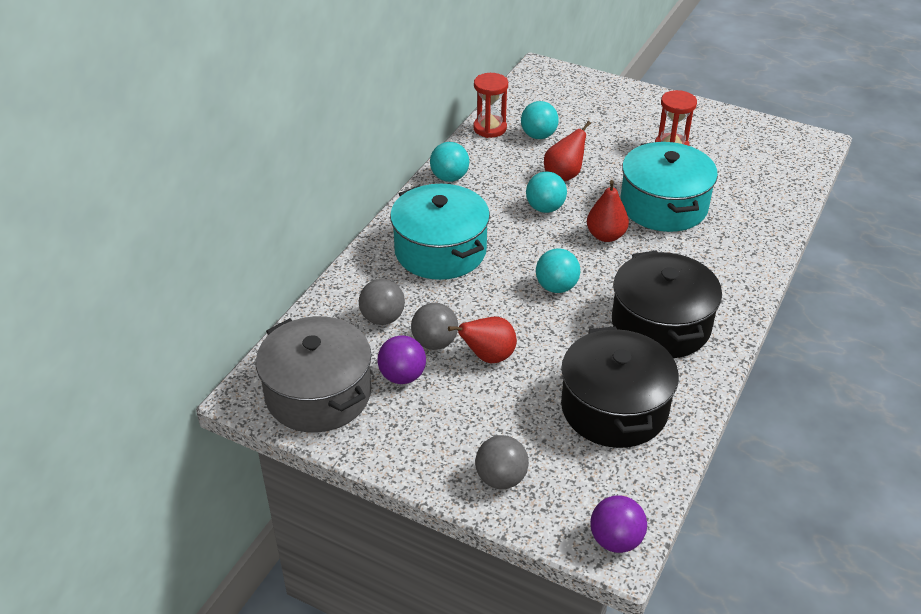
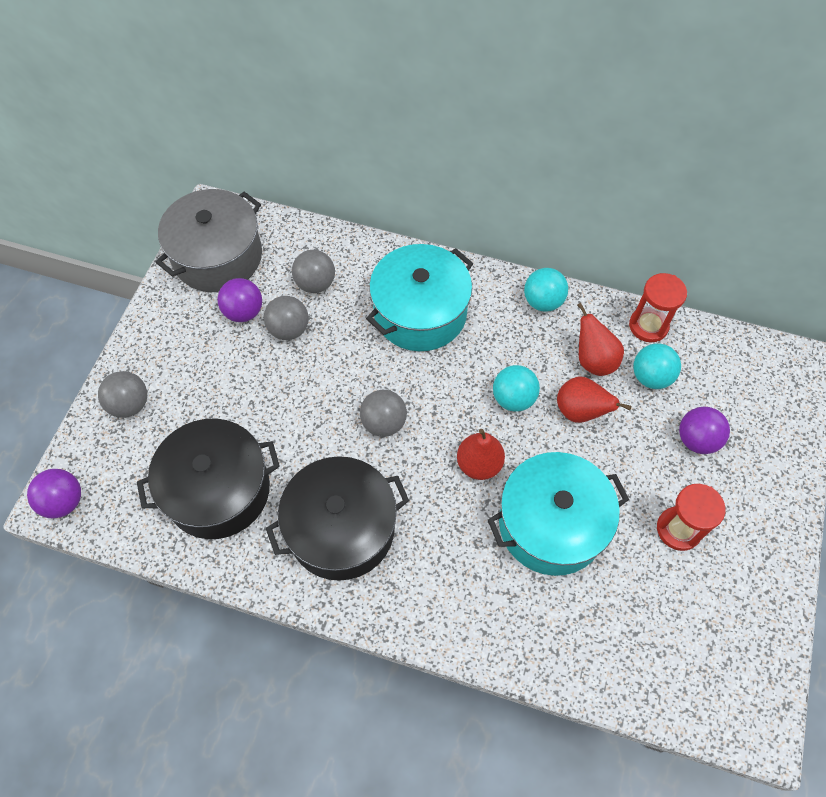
camera: 80 degrees right, 20 degrees up
(488, 357) = (275, 375): red pear -> red pear (593, 360)
(556, 287) = (384, 423): turquoise ball -> grey ball
(598, 125) = (696, 440): none -> purple ball

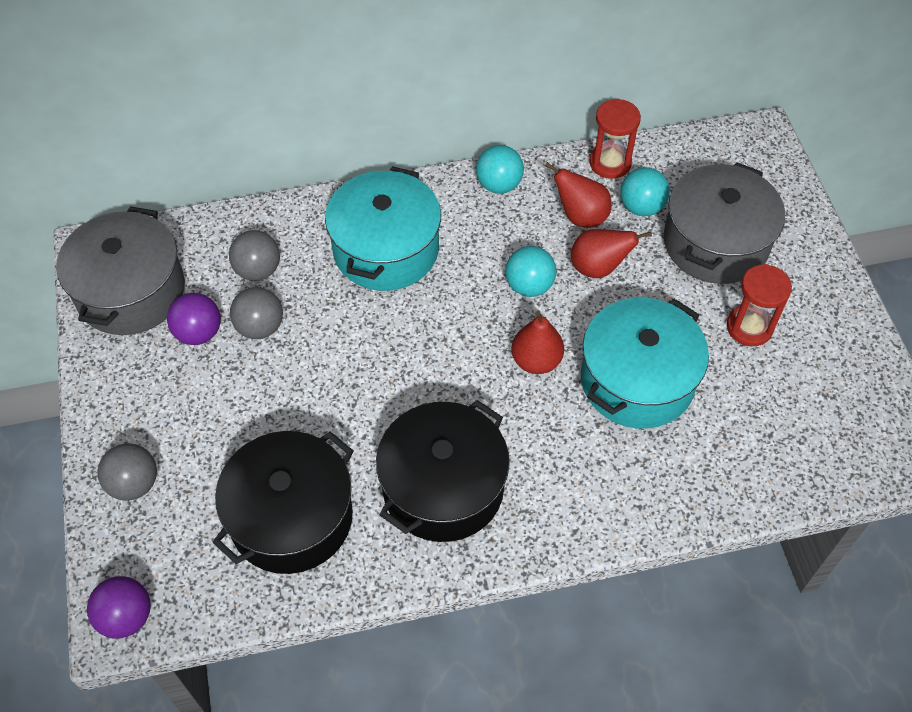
camera: 30 degrees left, 5 degrees down
(384, 423) = (419, 369): grey ball -> none
(696, 440) = (715, 243): purple ball -> grey pot

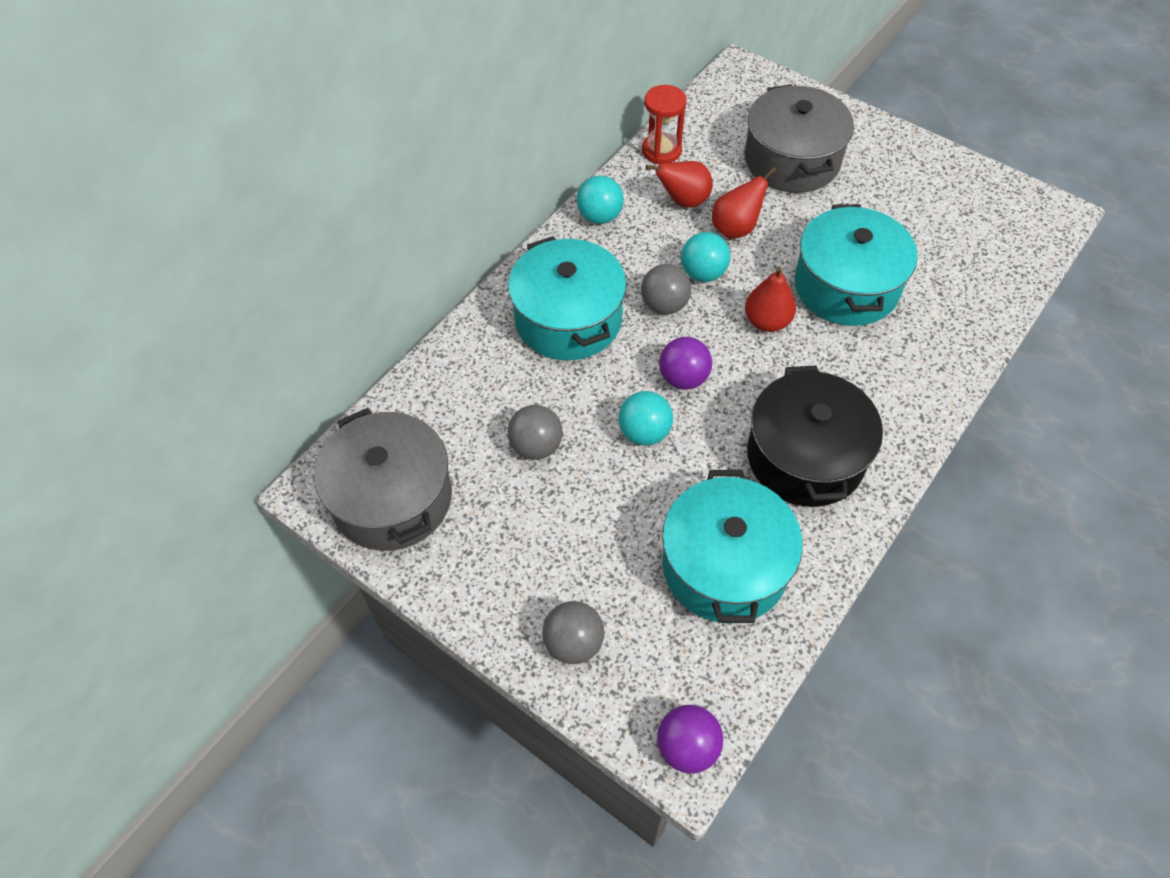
camera: 40 degrees left, 0 degrees up
(199, 333) = (490, 487): purple ball -> purple ball (683, 378)
(258, 270) = (484, 405): grey ball -> grey ball (664, 305)
(291, 517) = (725, 566): black pot -> turquoise pot
(641, 207) = (717, 168): turquoise ball -> turquoise ball (644, 432)
(749, 327) = (874, 201): red hourglass -> none

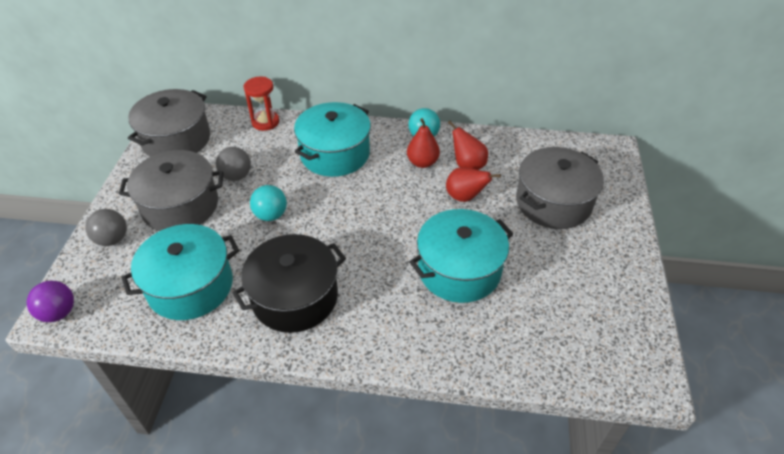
camera: 60 degrees right, 10 degrees down
(555, 535) = (180, 206): none -> grey pot
(661, 151) = (501, 141): red hourglass -> red hourglass (265, 122)
(664, 305) = (374, 188): grey ball -> none
(683, 378) = (322, 217): purple ball -> none
(703, 273) = (414, 196): turquoise ball -> none
(767, 321) = (396, 239): red pear -> red pear (422, 162)

